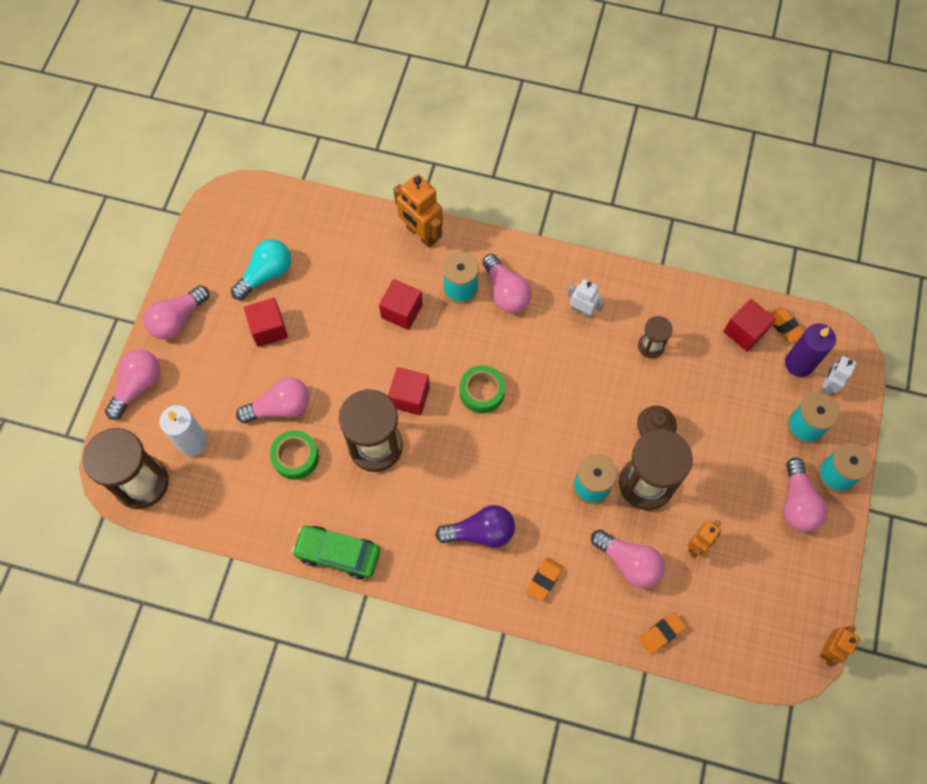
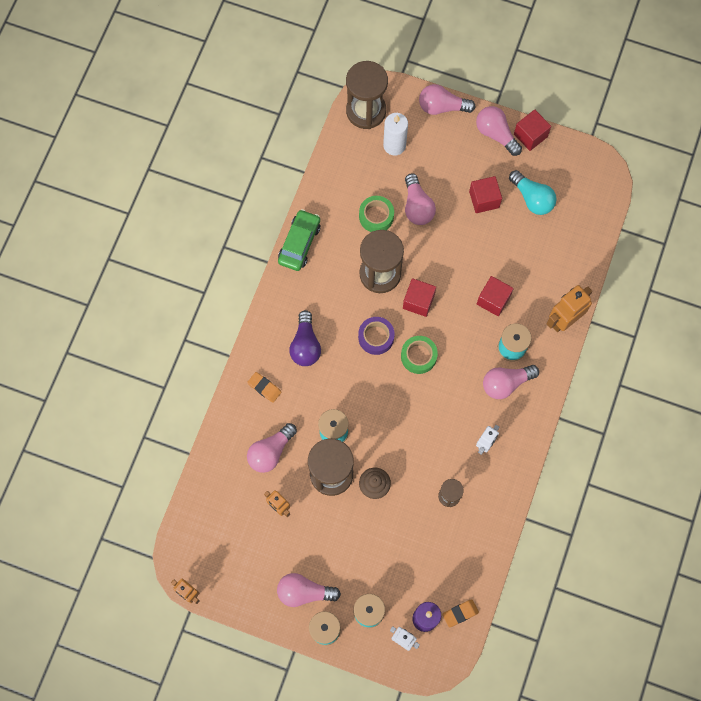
camera: 95 degrees right, 5 degrees up
(137, 386) = (442, 107): pink light bulb -> pink light bulb turned 150 degrees clockwise
(462, 444) = (376, 337): none -> purple tape
(661, 633) = (215, 468): orange eraser -> none
(744, 331) = (457, 577): red cube -> red cube (530, 135)

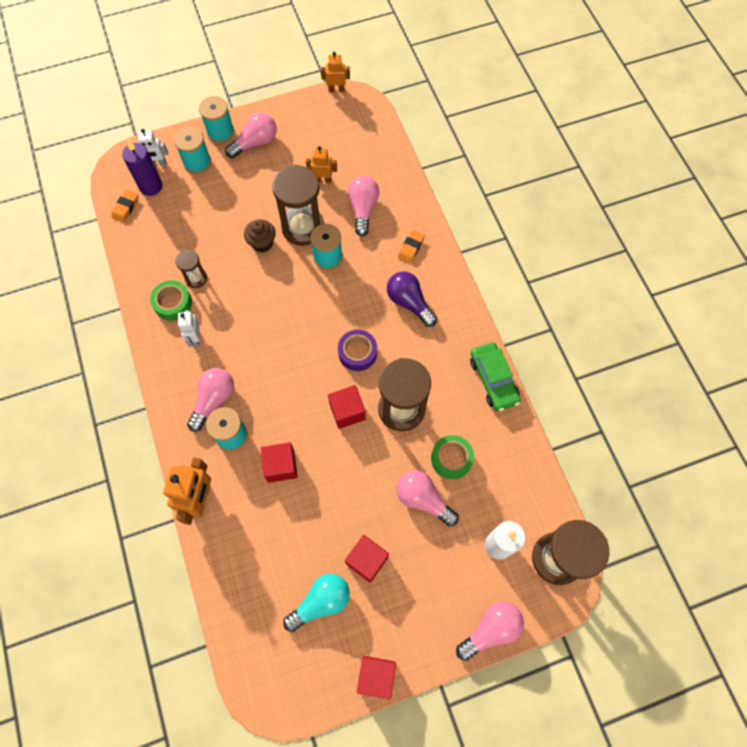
camera: 140 degrees right, 5 degrees down
(264, 388) = (411, 248): orange eraser -> orange eraser turned 60 degrees counterclockwise
(418, 356) = (308, 365): green tape -> green tape (173, 303)
(496, 134) = (412, 645): pink light bulb -> none
(532, 198) = (321, 602): turquoise light bulb -> turquoise light bulb turned 135 degrees clockwise

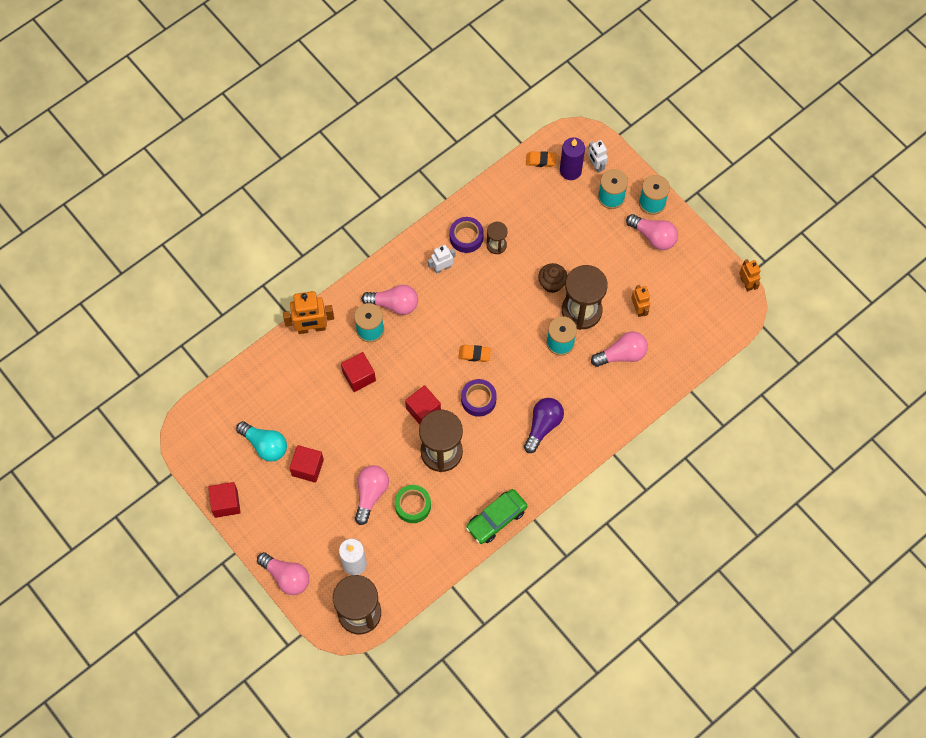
camera: 70 degrees right, 0 degrees up
(173, 303) = (466, 237): green tape -> purple tape
(411, 248) = (598, 409): orange eraser -> orange eraser (474, 354)

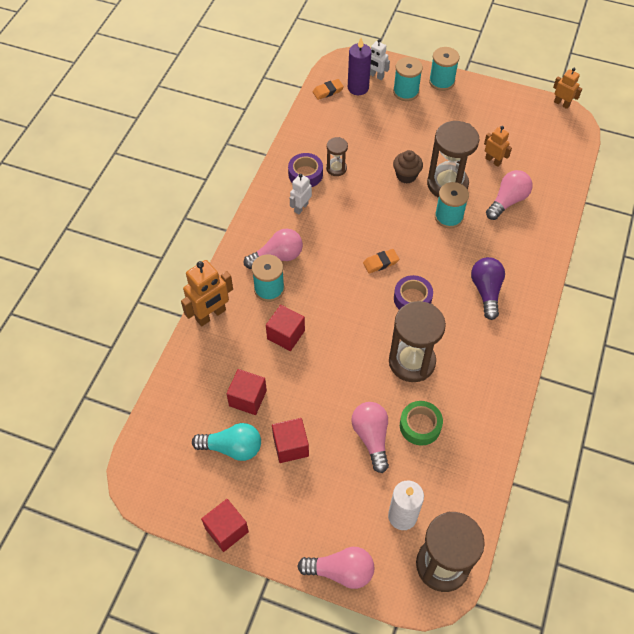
camera: 30 degrees left, 10 degrees down
(423, 410) = (368, 333): red cube -> red cube (248, 398)
(496, 519) = (507, 395): green car -> none
(653, 236) = (462, 104): pink light bulb -> none

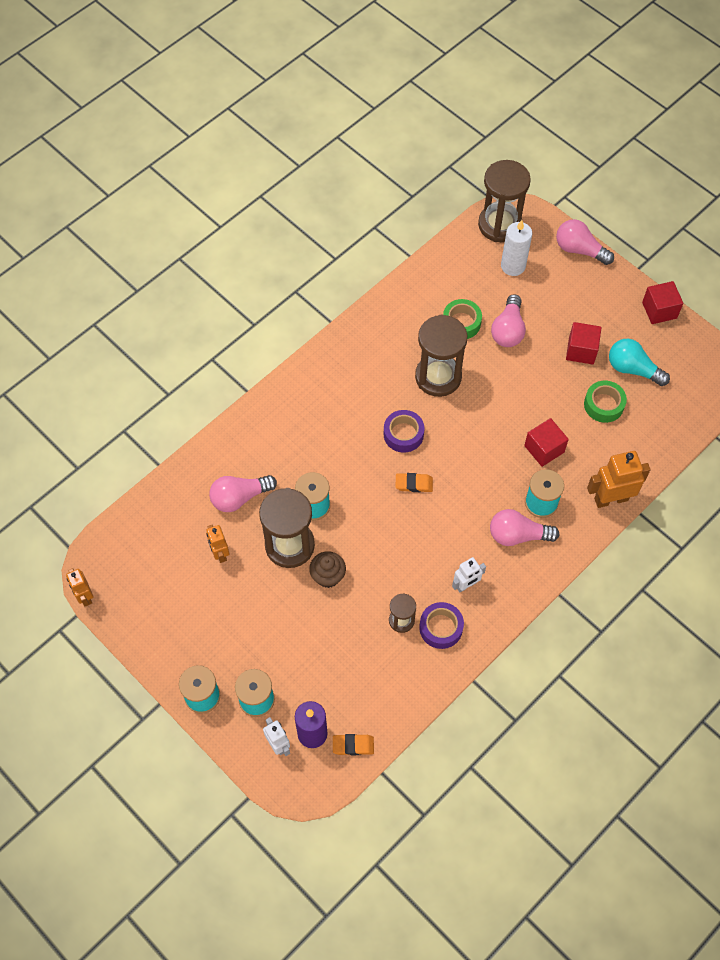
camera: 155 degrees left, 5 degrees up
(248, 398) = (603, 405): red cube -> green tape
(486, 291) = (328, 412): purple light bulb -> none

